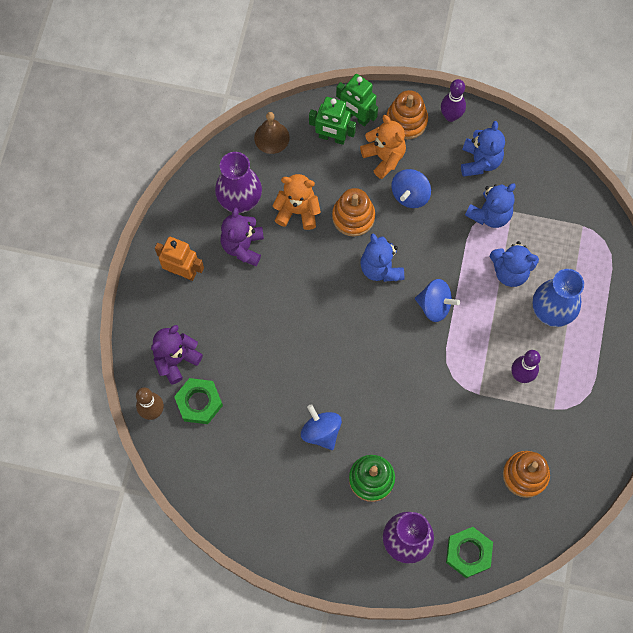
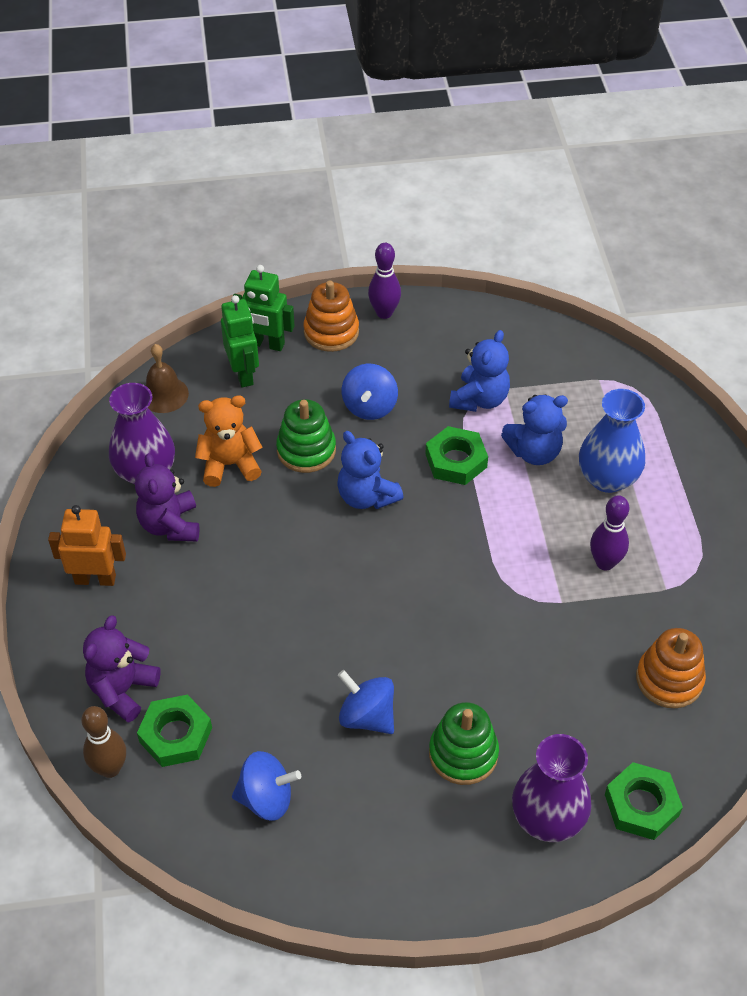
camera: 20 degrees left, 20 degrees down
(332, 137) = (243, 374): green robot -> green robot turned 105 degrees counterclockwise
(353, 217) = (306, 450): orange stacking toy -> green stacking toy
(384, 157) = (319, 376): orange teddy bear -> none
(434, 306) = (456, 518): blue spinning top -> blue spinning top (266, 798)
(452, 260) = (456, 460): none -> green nut
(480, 161) = (441, 348): blue teddy bear -> none

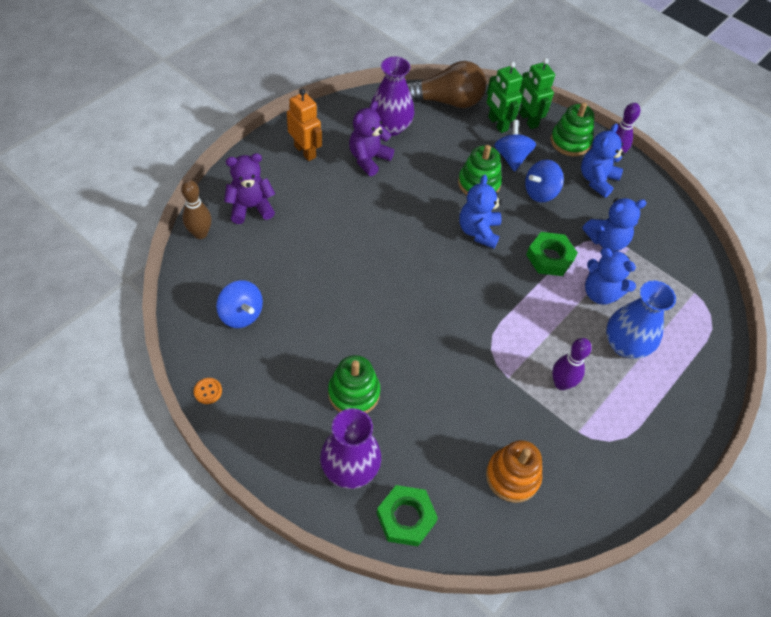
camera: 45 degrees right, 5 degrees up
(164, 394) = (446, 101): brown bell -> brown light bulb
(176, 735) = (244, 248): green nut -> none
(230, 465) = (433, 157): orange teddy bear -> none
(243, 374) = (497, 124): green robot -> green robot turned 120 degrees clockwise
(331, 332) = (570, 142): orange stacking toy -> green stacking toy
(339, 899) = (208, 391): none -> orange button
(367, 716) = (334, 327): blue spinning top -> blue spinning top (511, 157)
(400, 349) = (597, 180): none -> blue teddy bear

